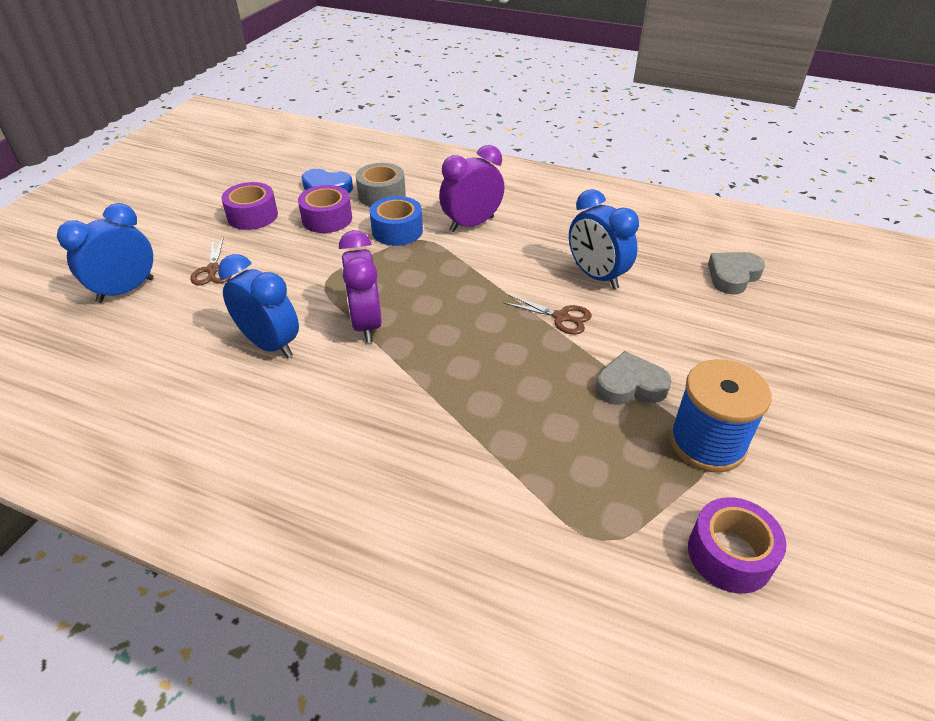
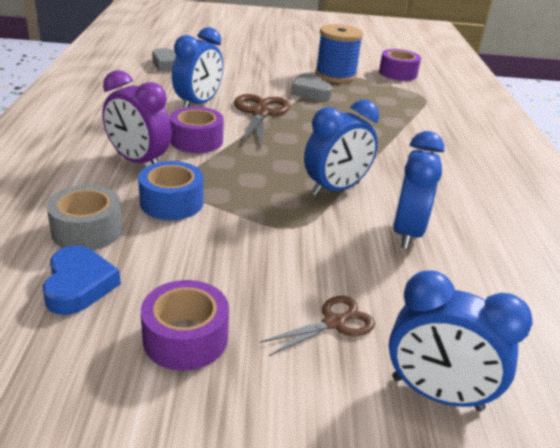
camera: 115 degrees left, 10 degrees down
(327, 219) = (166, 260): purple tape -> purple tape (196, 141)
(366, 324) = (335, 189): purple clock -> blue clock
(561, 317) = (260, 113): brown scissors -> brown scissors, size x1.68

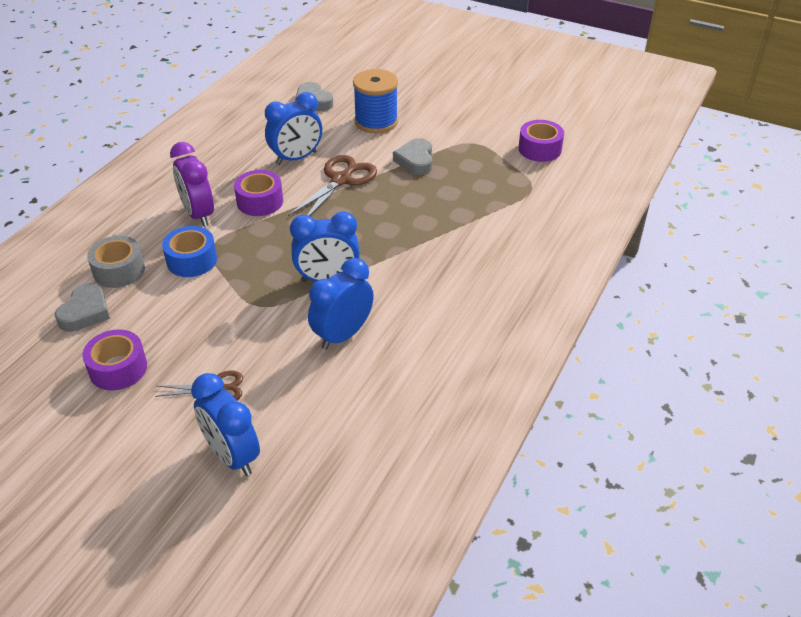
camera: 30 degrees right, 10 degrees up
(79, 285) = (85, 312): blue heart -> grey heart
(335, 75) = (465, 141): blue spool -> blue spool (376, 122)

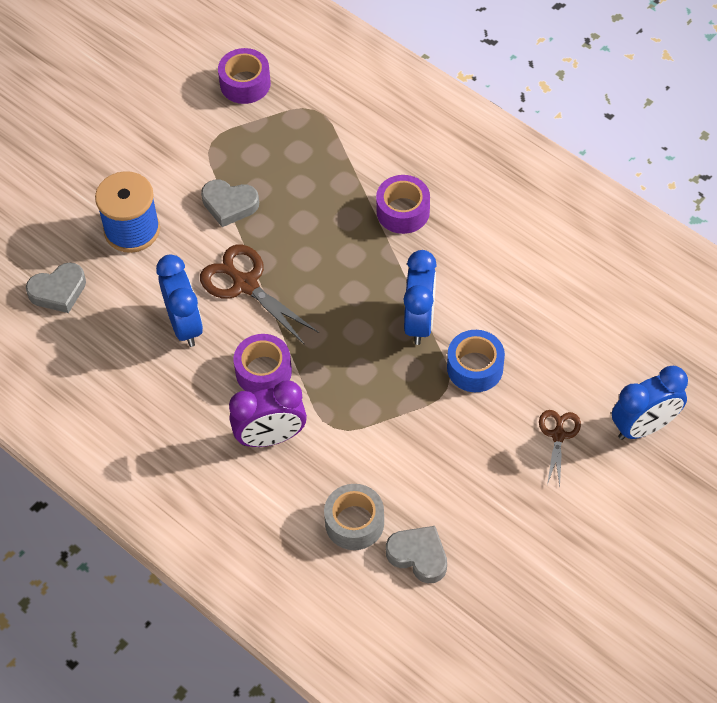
camera: 75 degrees left, 15 degrees up
(118, 368) = (513, 522): purple tape -> purple tape (403, 211)
(192, 260) = (355, 448): blue tape -> blue tape (475, 367)
(342, 335) = (507, 320): blue clock -> none

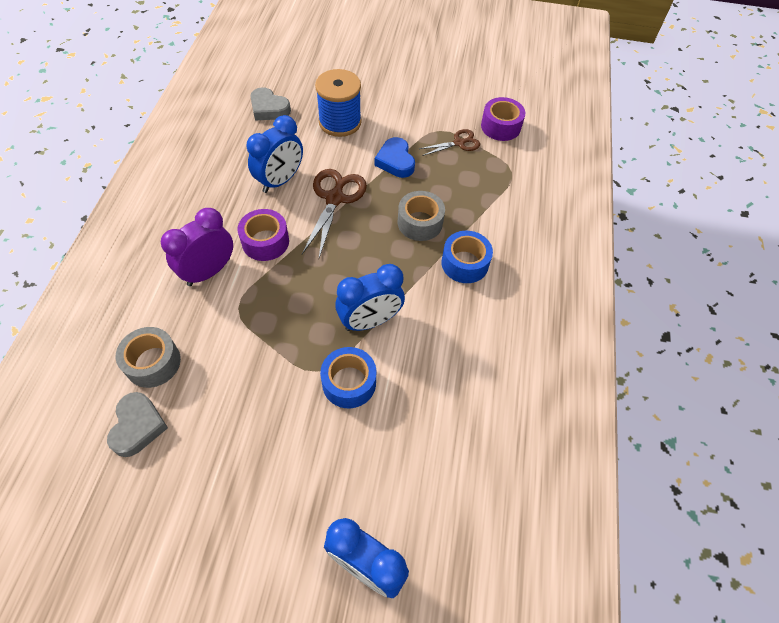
camera: 55 degrees right, 0 degrees up
(229, 205) = (395, 161): grey heart -> blue heart
(270, 437) = (209, 271): purple clock -> purple clock turned 90 degrees clockwise
(328, 224) = (420, 223): none -> grey tape
(403, 211) = (465, 263): purple tape -> blue tape
(558, 435) = (315, 486): brown scissors -> brown scissors (459, 143)

